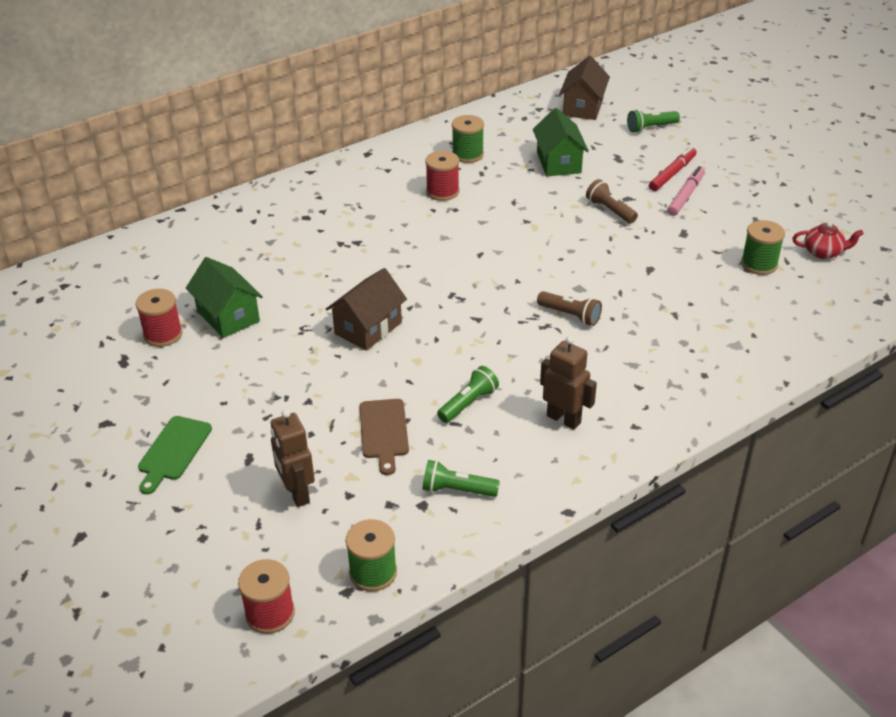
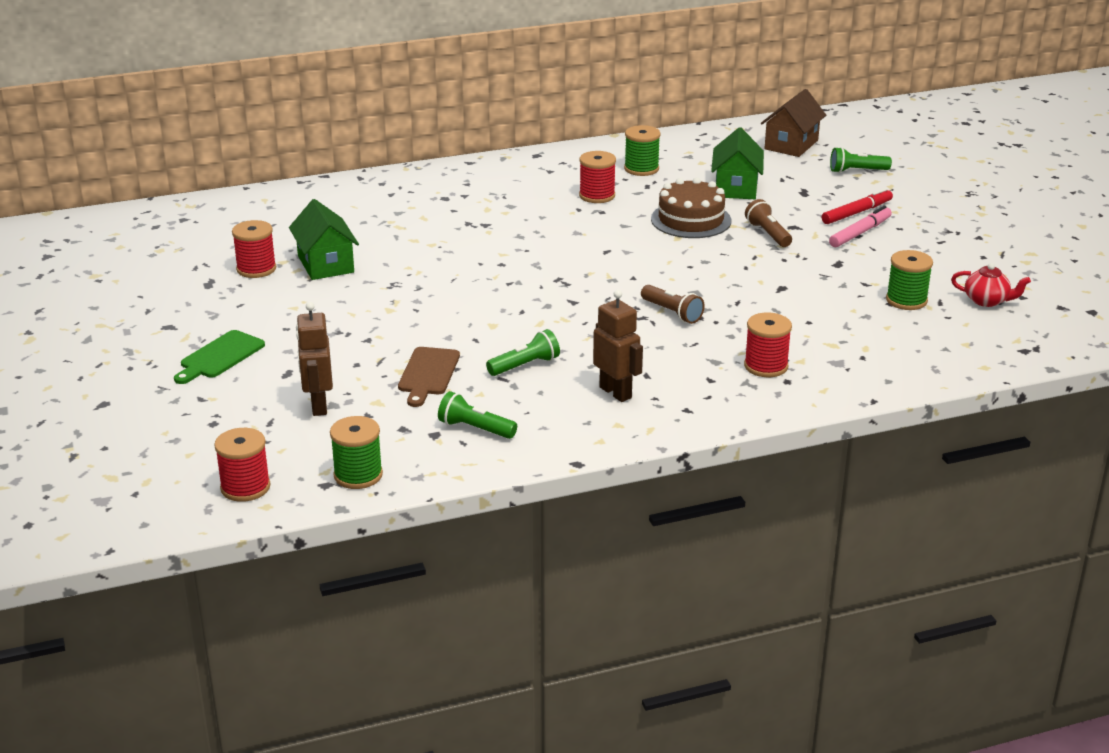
camera: 15 degrees right, 10 degrees down
(368, 328) = (458, 293): brown house -> none
(537, 205) = (691, 220): none -> brown cake
(678, 361) = (766, 366): none -> red spool

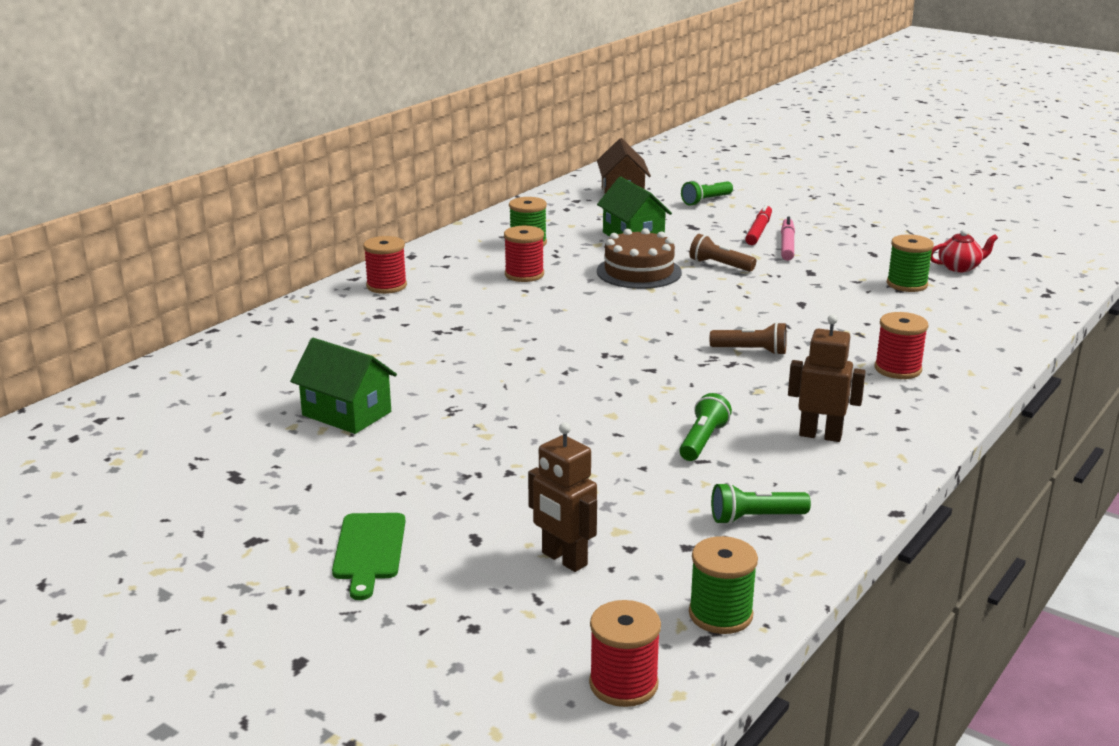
camera: 35 degrees left, 5 degrees down
(256, 269) = (272, 443): red spool -> red spool (386, 286)
(428, 374) = (625, 483): brown cutting board -> none

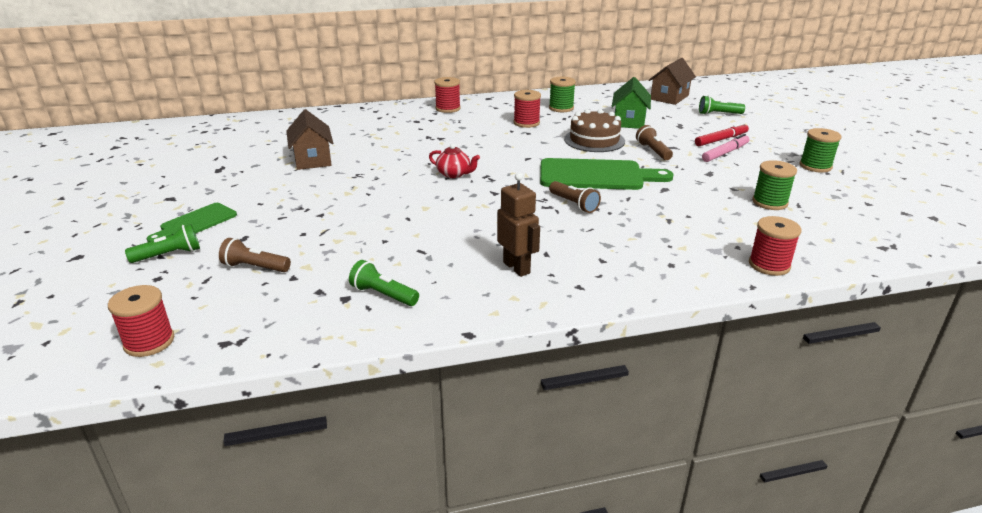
camera: 40 degrees right, 5 degrees up
(346, 413) = (312, 159): green house -> brown house
(564, 559) = (255, 267): brown robot -> brown flashlight
(703, 441) = (443, 241): green flashlight -> green flashlight (169, 255)
(715, 312) = (596, 175): none -> green cutting board
(720, 614) = (259, 335): green spool -> green spool (815, 166)
(897, 369) = (652, 251): red spool -> red spool (769, 265)
(959, 267) = (838, 205): red teapot -> red teapot (454, 174)

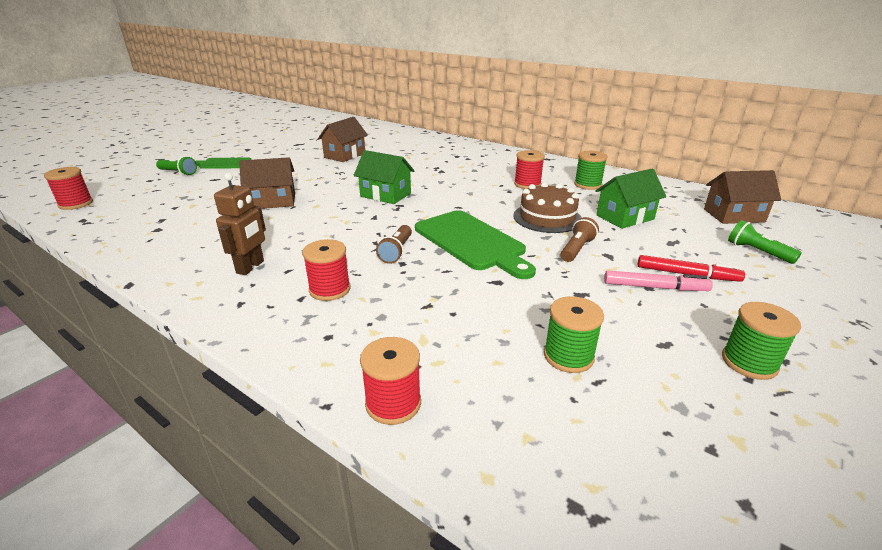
camera: 50 degrees right, 0 degrees up
(255, 267) = (180, 194): brown flashlight -> none
(377, 223) = (273, 201): none -> brown house
(383, 295) = (170, 238): green flashlight -> none
(448, 108) = (498, 155): red spool -> red spool (330, 289)
(454, 174) = (385, 195): red teapot -> green house

